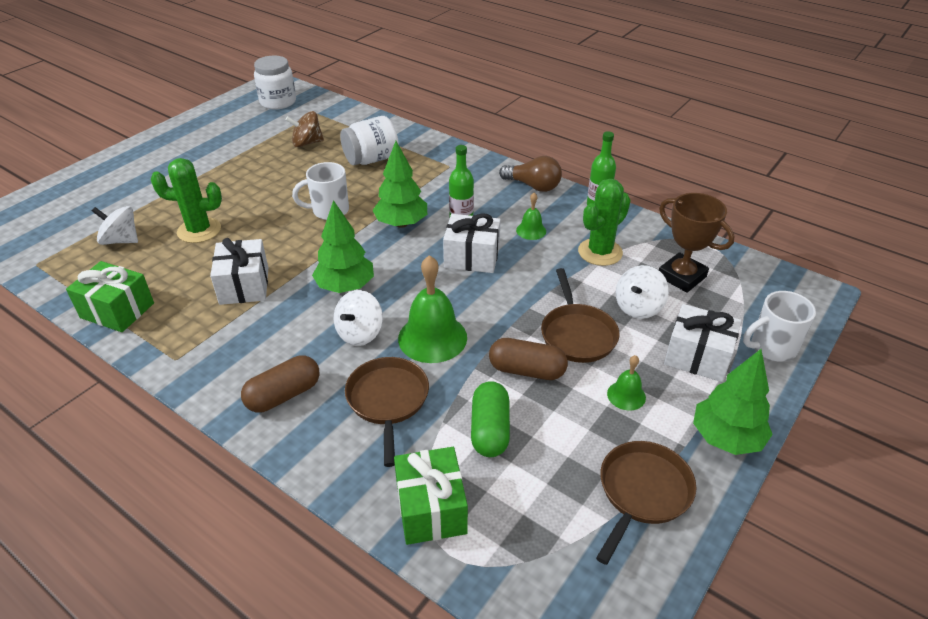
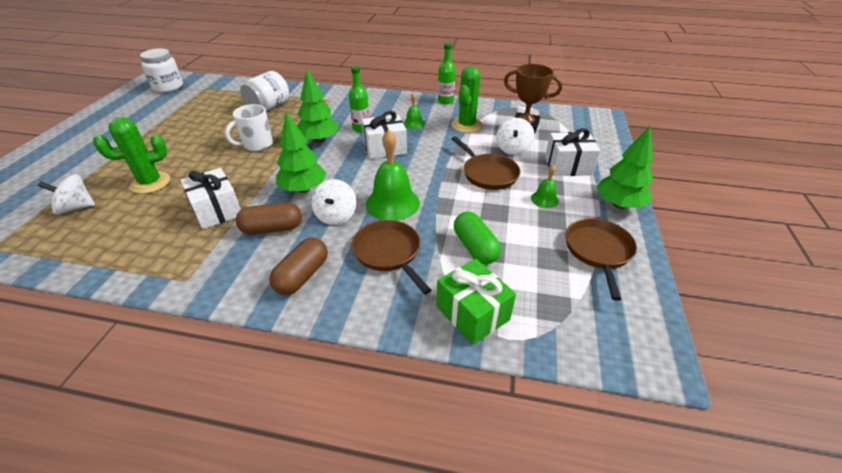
camera: 25 degrees left, 0 degrees up
(117, 310) = (104, 260): green gift -> none
(307, 143) = (210, 107): brown spinning top -> none
(527, 370) = (472, 204): brown capsule -> brown capsule (272, 228)
(533, 186) = (396, 99): brown light bulb -> none
(771, 348) = (603, 150): white mug -> none

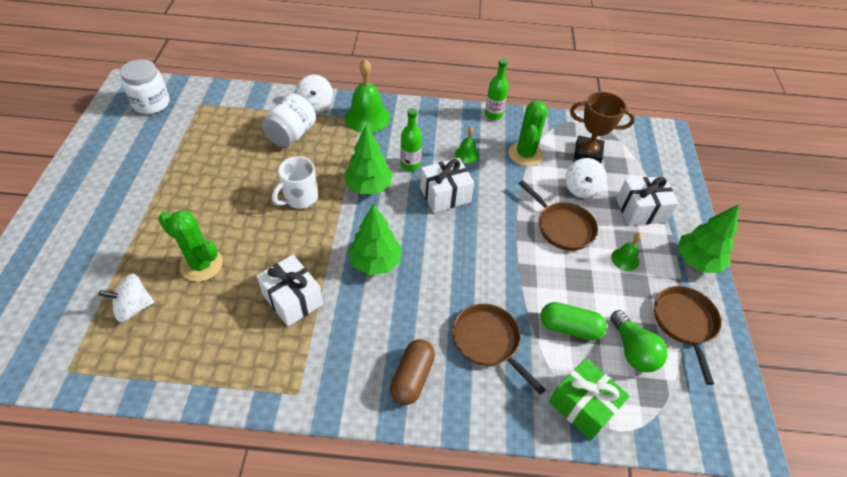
camera: 10 degrees left, 10 degrees up
(150, 183) = (201, 265): green cactus -> green cactus turned 60 degrees clockwise
(272, 228) = (361, 320): brown capsule -> none
(336, 216) = (421, 297): white spinning top -> white spinning top (316, 104)
(392, 203) = (474, 275): green bell -> green bell (367, 117)
(475, 247) = (569, 328): green capsule -> green capsule turned 45 degrees counterclockwise
(538, 270) = (633, 350): none -> green light bulb

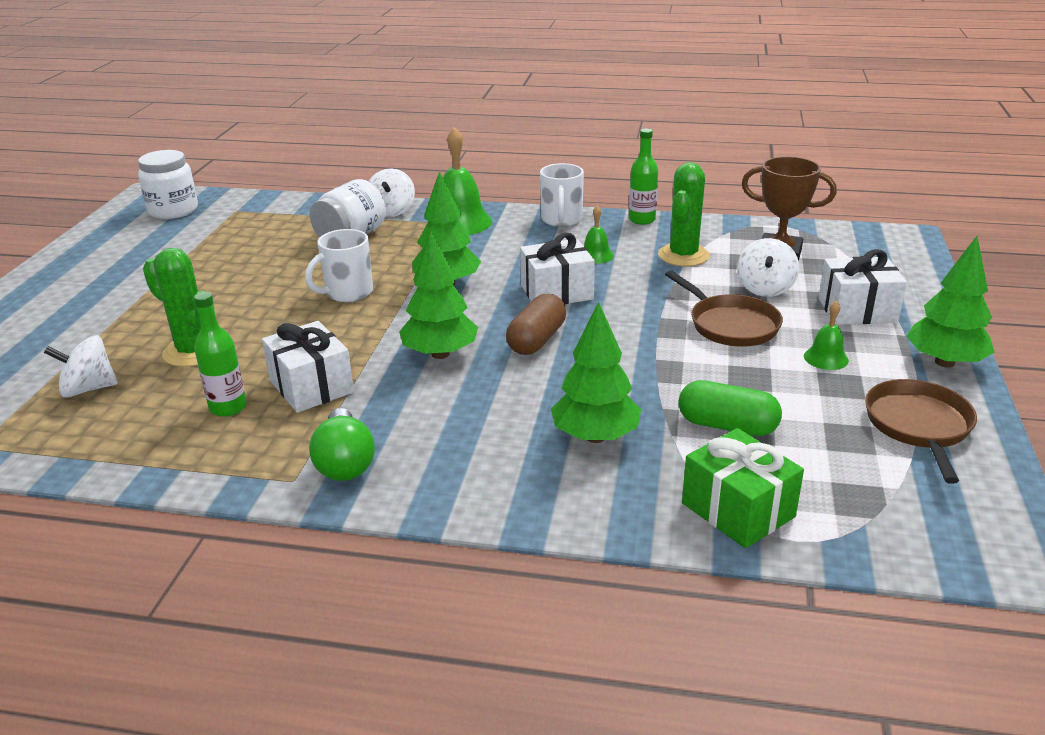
camera: 10 degrees right, 20 degrees down
(410, 165) = (511, 264): green bottle -> green bottle (228, 407)
(412, 377) = (469, 469): brown capsule -> brown capsule (537, 340)
(438, 115) = (561, 220): none -> white mug
(488, 342) = (595, 436): brown pan -> green tree
(633, 350) = (829, 453): green light bulb -> green light bulb (345, 462)

